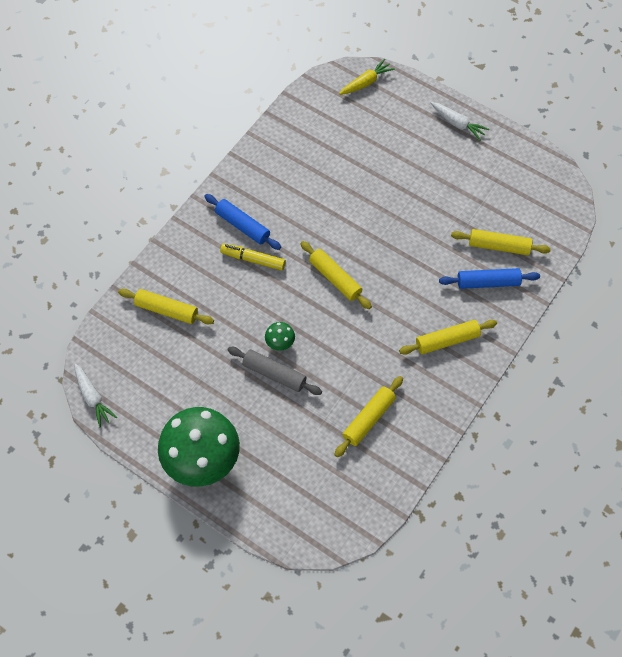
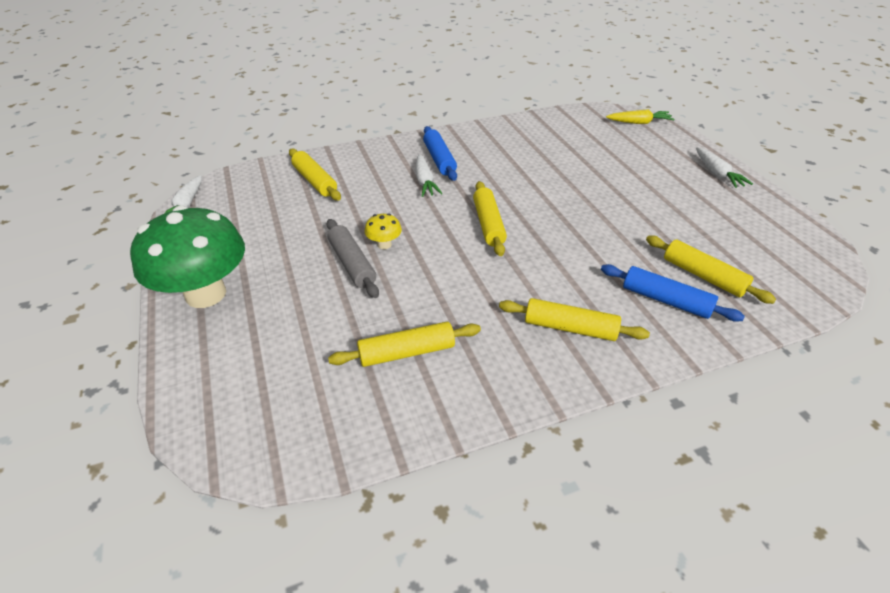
camera: 35 degrees right, 20 degrees down
(253, 259) = (425, 182): yellow marker -> white carrot
(280, 343) = (384, 244): green mushroom -> yellow mushroom

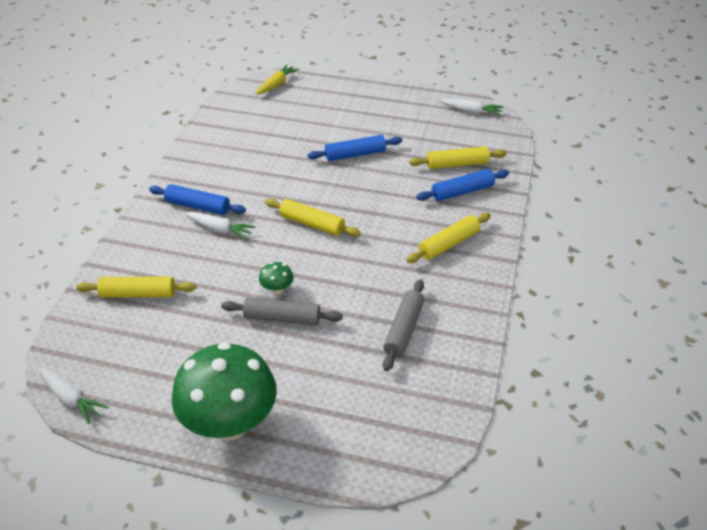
camera: 55 degrees left, 0 degrees up
(384, 244) = (277, 290): yellow mushroom -> green mushroom
(407, 352) = (404, 330): yellow rolling pin -> grey rolling pin
(615, 204) = (355, 154): none -> blue rolling pin
(717, 174) = (373, 94): white carrot -> white carrot (471, 112)

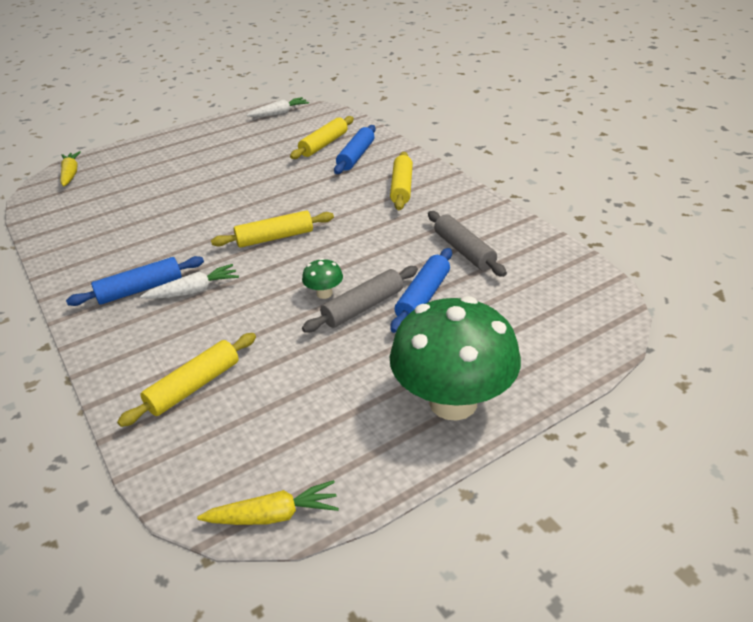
camera: 45 degrees left, 5 degrees down
(71, 399) = (274, 515): white carrot -> yellow carrot
(355, 154) = (231, 179): blue rolling pin -> blue rolling pin (423, 297)

